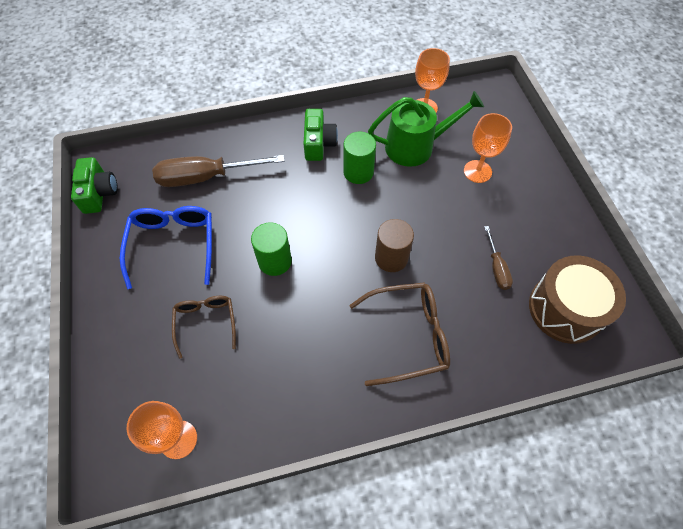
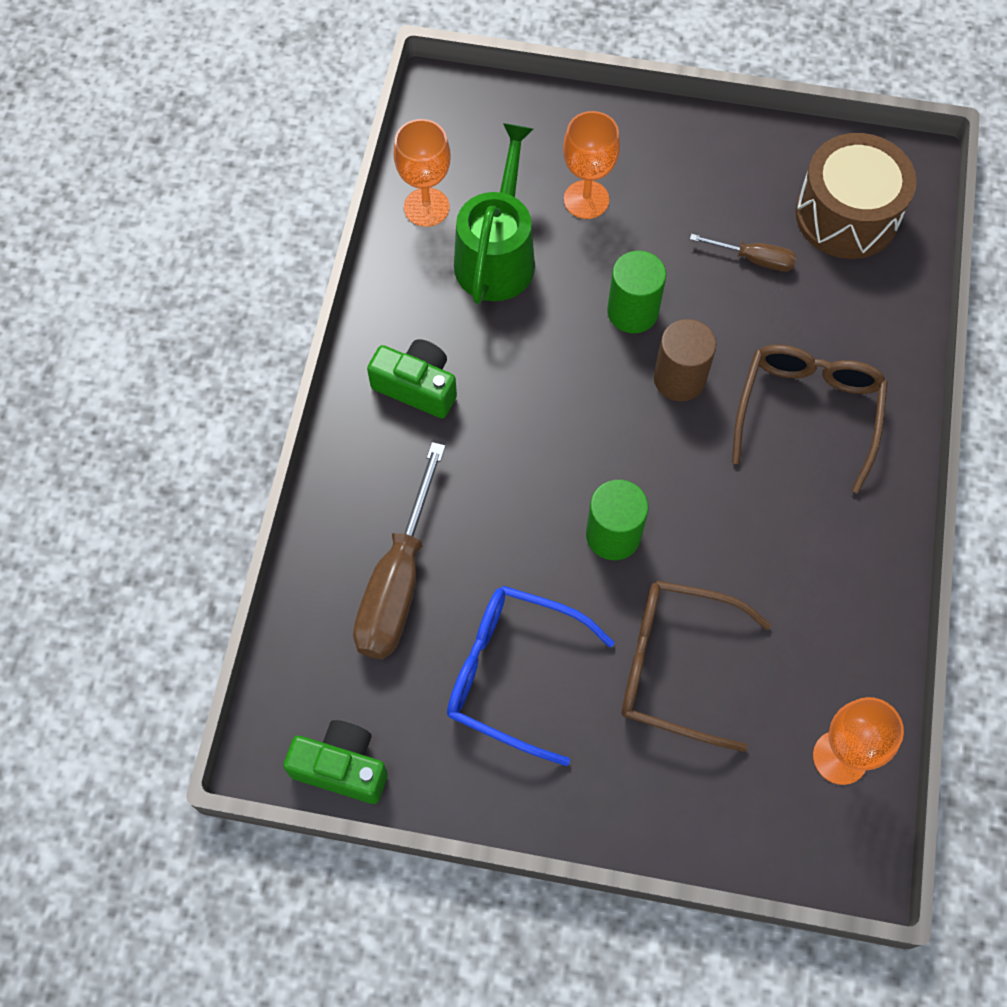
camera: 65 degrees left, 5 degrees up
(206, 322) = (675, 667): brown glasses -> brown glasses, size x1.55
(358, 172) = (505, 355): green cylinder -> green cylinder (632, 311)

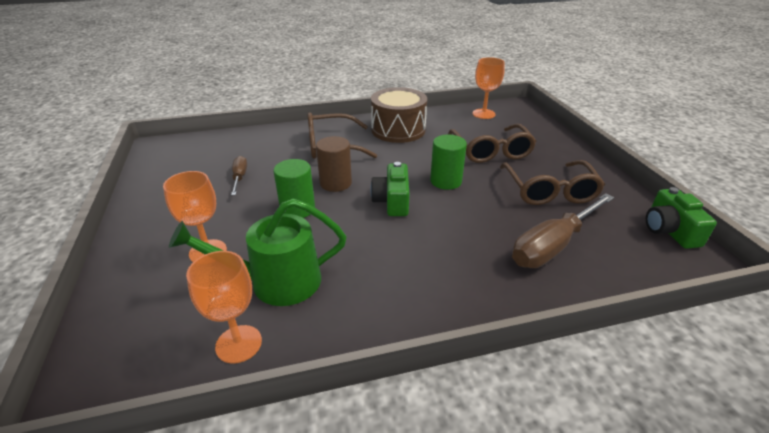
camera: 115 degrees left, 30 degrees down
(398, 582) = (553, 246): brown screwdriver -> brown screwdriver turned 150 degrees clockwise
(417, 387) = (415, 286): green camera -> green camera (392, 201)
(513, 674) = (549, 191): blue glasses -> brown glasses
(846, 215) = (198, 157): brown drum -> brown drum (398, 130)

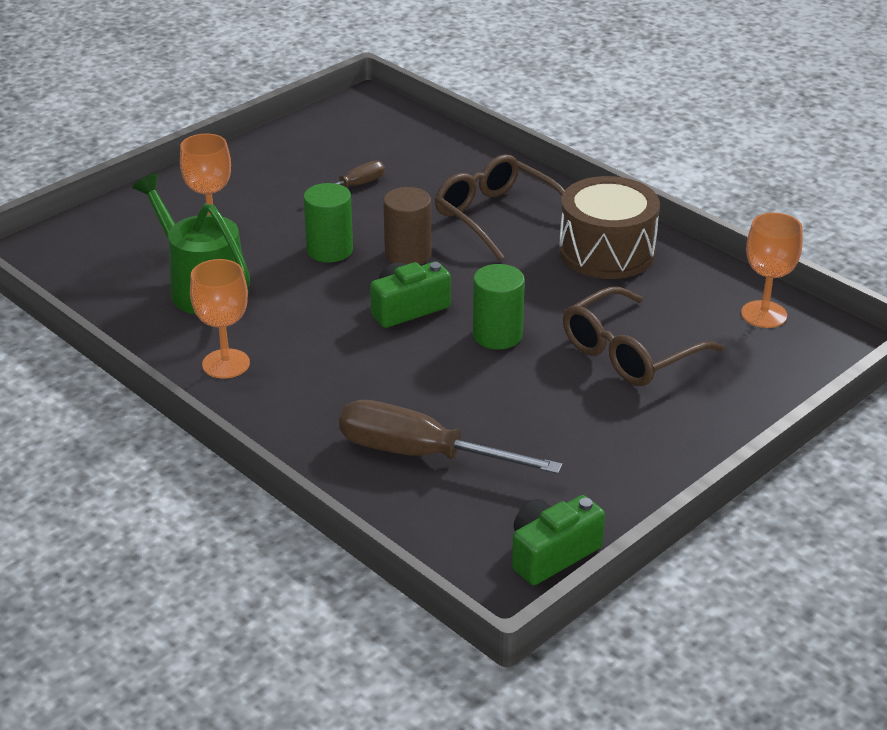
camera: 60 degrees right, 0 degrees up
(238, 344) = (114, 301): orange goblet -> orange goblet (226, 364)
(549, 191) = (559, 430): brown glasses -> none

